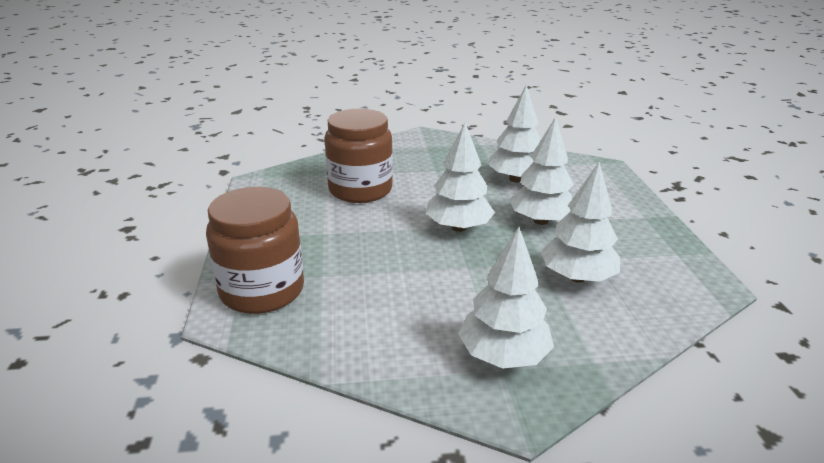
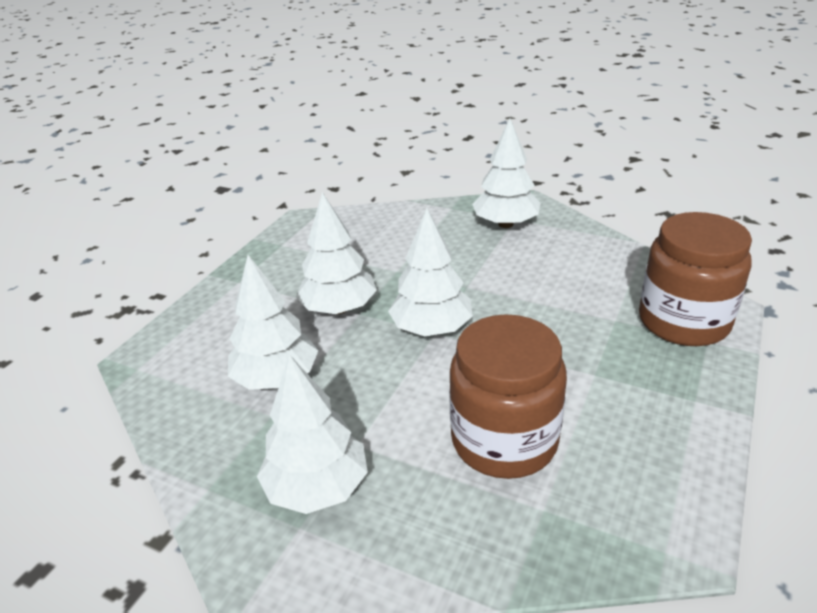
camera: 145 degrees left, 5 degrees up
(577, 277) = (388, 251): white tree -> white tree (317, 487)

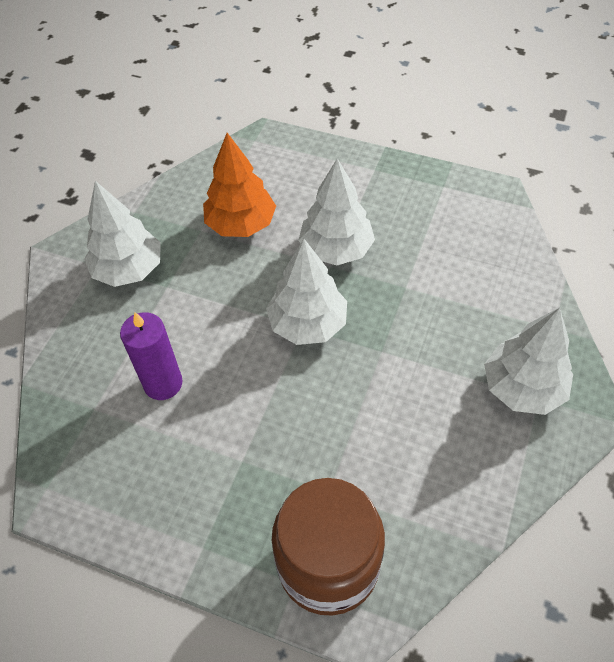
camera: 85 degrees right, 20 degrees up
(276, 378) = (241, 224): white tree -> orange tree
(504, 440) = (163, 383): brown jar -> purple candle

